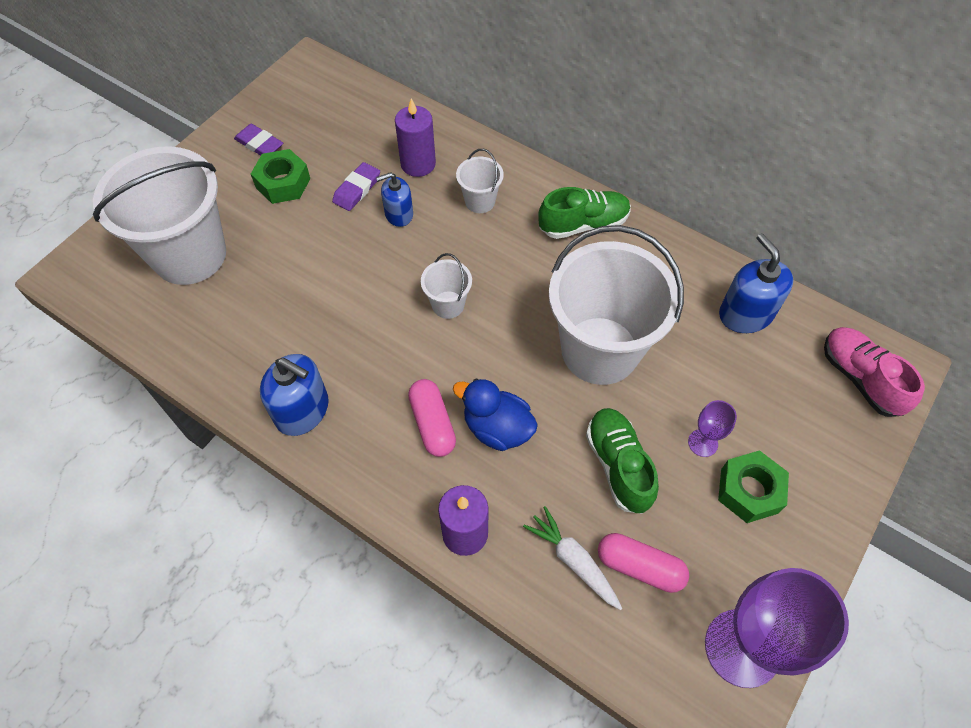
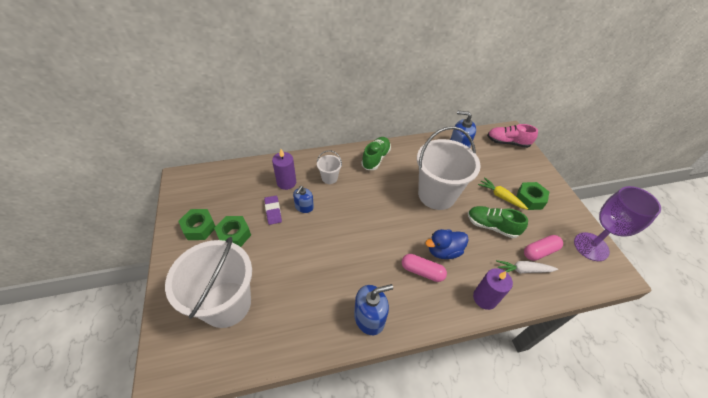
camera: 50 degrees left, 10 degrees down
(259, 144) = (199, 228): purple eraser -> green nut
(448, 304) = (368, 224): white bucket -> none
(702, 443) = (501, 196): purple goblet -> yellow carrot

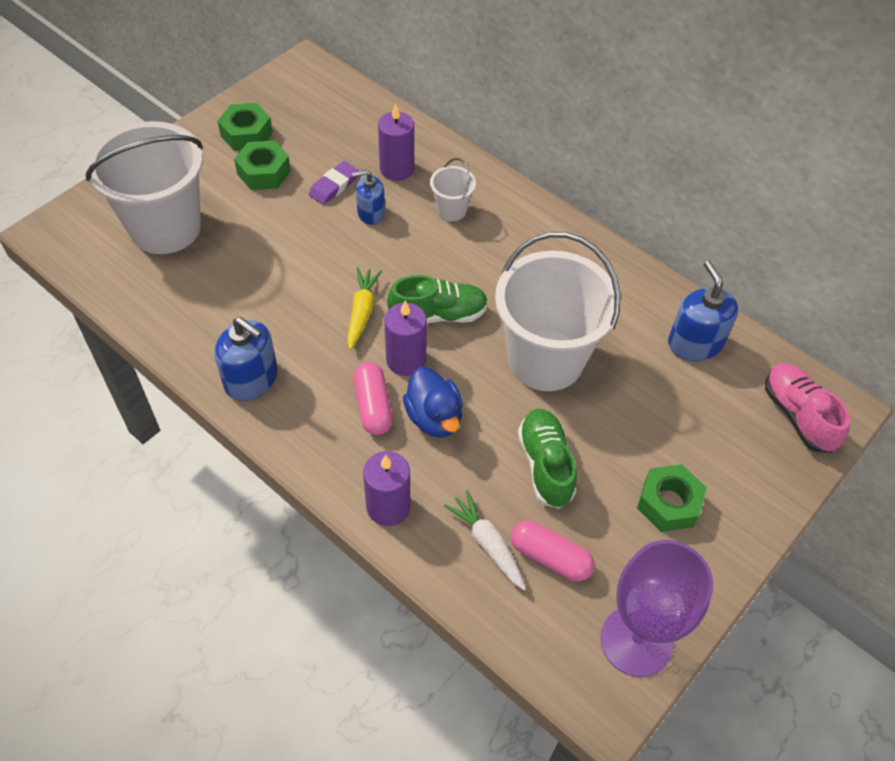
camera: 55 degrees right, 5 degrees up
(375, 158) = (549, 242): green shoe -> green shoe (438, 315)
(403, 243) = (406, 360): none -> purple candle
(443, 251) = (434, 417): blue duck -> blue duck turned 150 degrees counterclockwise
(501, 196) = (631, 455): yellow carrot -> yellow carrot (362, 312)

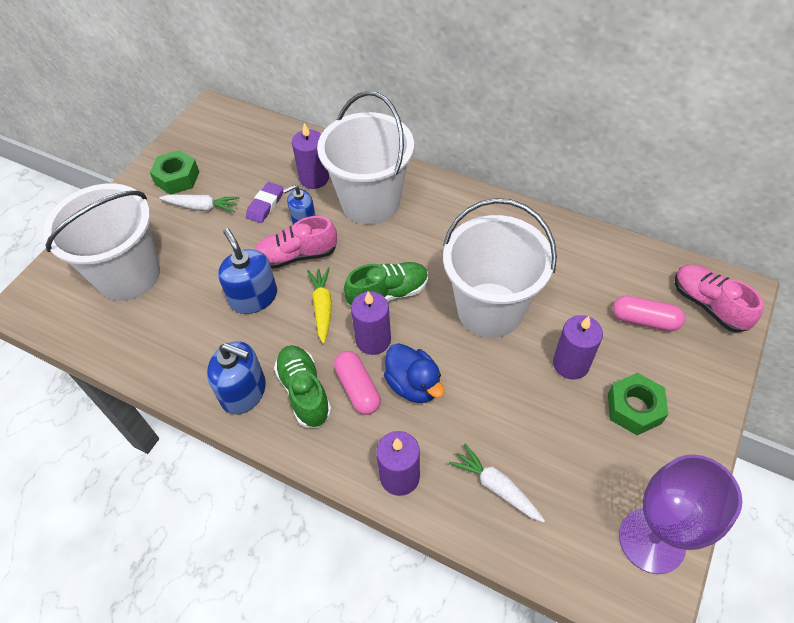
camera: 10 degrees left, 0 degrees up
(264, 172) = (201, 207): green nut -> white carrot
(352, 250) = (297, 255): none -> pink shoe
(451, 210) = (370, 202): white bucket -> white bucket, size x2.29
(545, 465) = (521, 402): green shoe -> green shoe (304, 392)
(550, 557) = (553, 484): pink capsule -> pink capsule (644, 320)
(615, 439) = (571, 364): none -> purple candle
(695, 343) = (605, 265): blue soap dispenser -> blue soap dispenser (253, 297)

